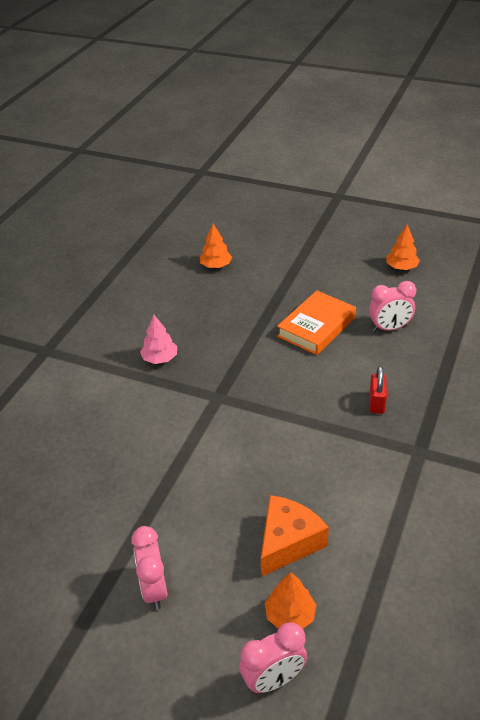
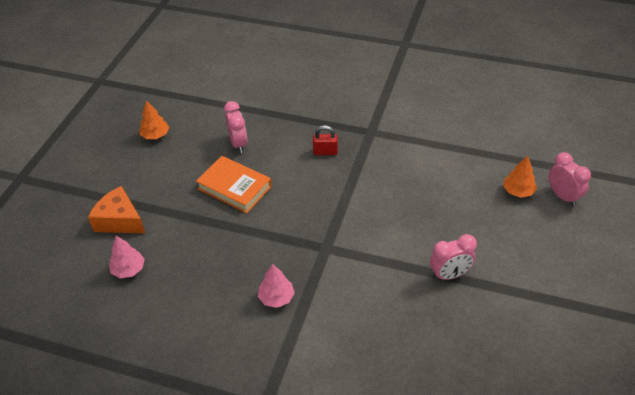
camera: 95 degrees left, 5 degrees up
(154, 589) = (522, 264): pink clock -> pink clock (450, 275)
(216, 266) = (128, 269): orange tree -> pink tree
(288, 542) = (463, 195): orange cheese -> orange cheese (120, 220)

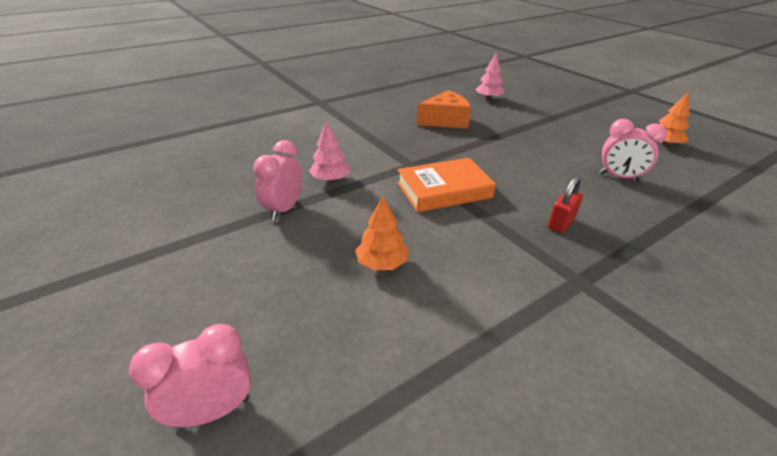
camera: 125 degrees right, 10 degrees down
(120, 220) = (546, 106): orange cheese -> orange cheese (445, 120)
(234, 188) = (543, 154): orange book -> orange book (444, 190)
(276, 298) = (391, 130): pink tree -> pink tree (330, 179)
(518, 191) = (297, 357): orange tree -> orange tree (382, 263)
(563, 196) = (212, 411): pink clock -> pink clock turned 150 degrees clockwise

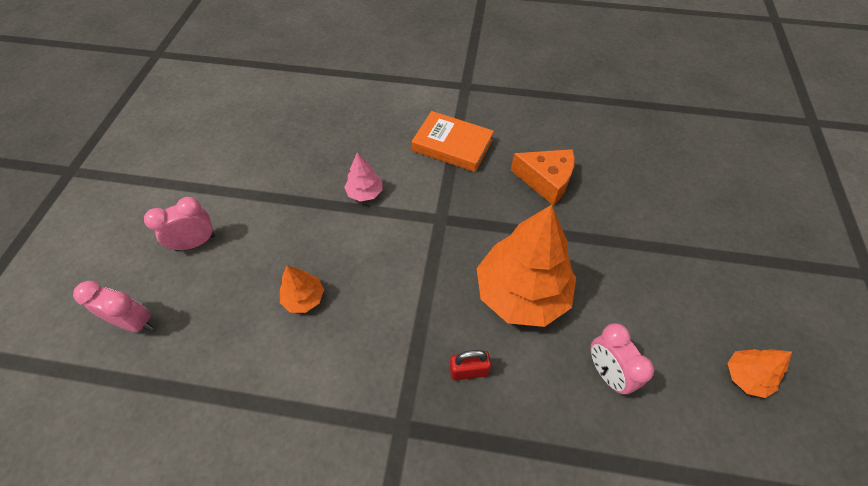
camera: 45 degrees right, 20 degrees up
(284, 209) = (304, 202): pink clock -> pink clock (196, 243)
(444, 190) = (428, 265): orange book -> orange book (452, 146)
(488, 98) = (641, 174): pink tree -> none
(520, 171) = (521, 293): none -> orange tree

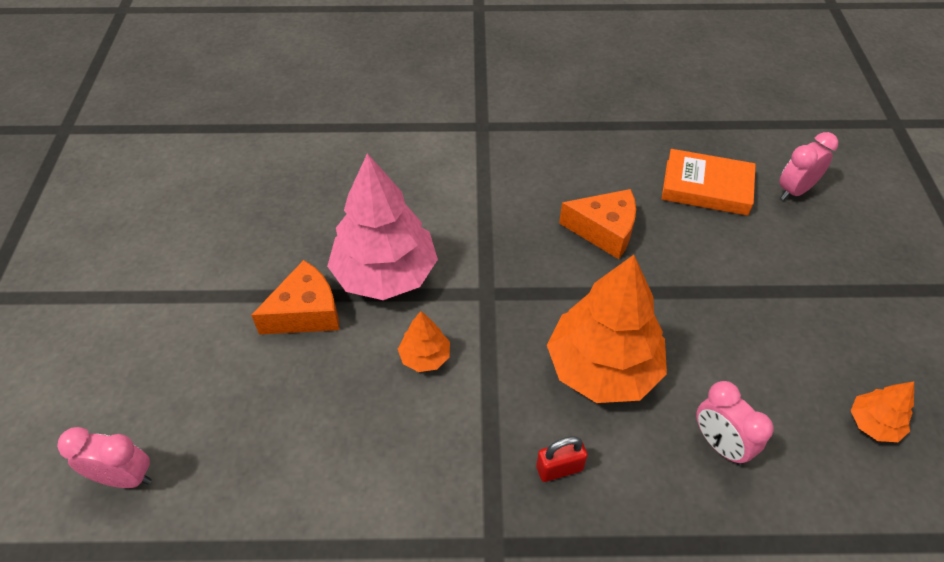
camera: 10 degrees left, 5 degrees down
(196, 243) = (180, 366): pink clock -> pink clock (795, 191)
(298, 214) = (306, 312): none -> orange cheese
(304, 298) = (338, 414): orange tree -> orange tree (425, 357)
(365, 192) = (385, 274): pink tree -> pink tree, size x2.20
(452, 146) = (482, 202): orange book -> orange book (706, 187)

